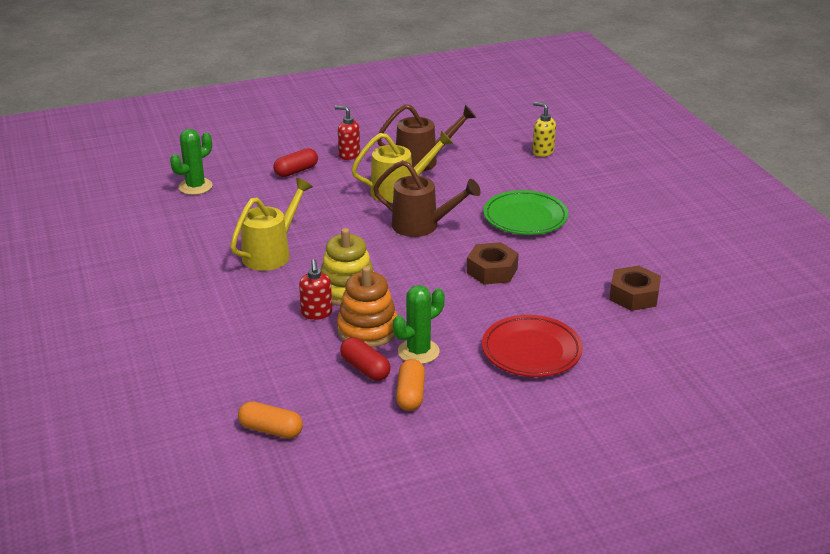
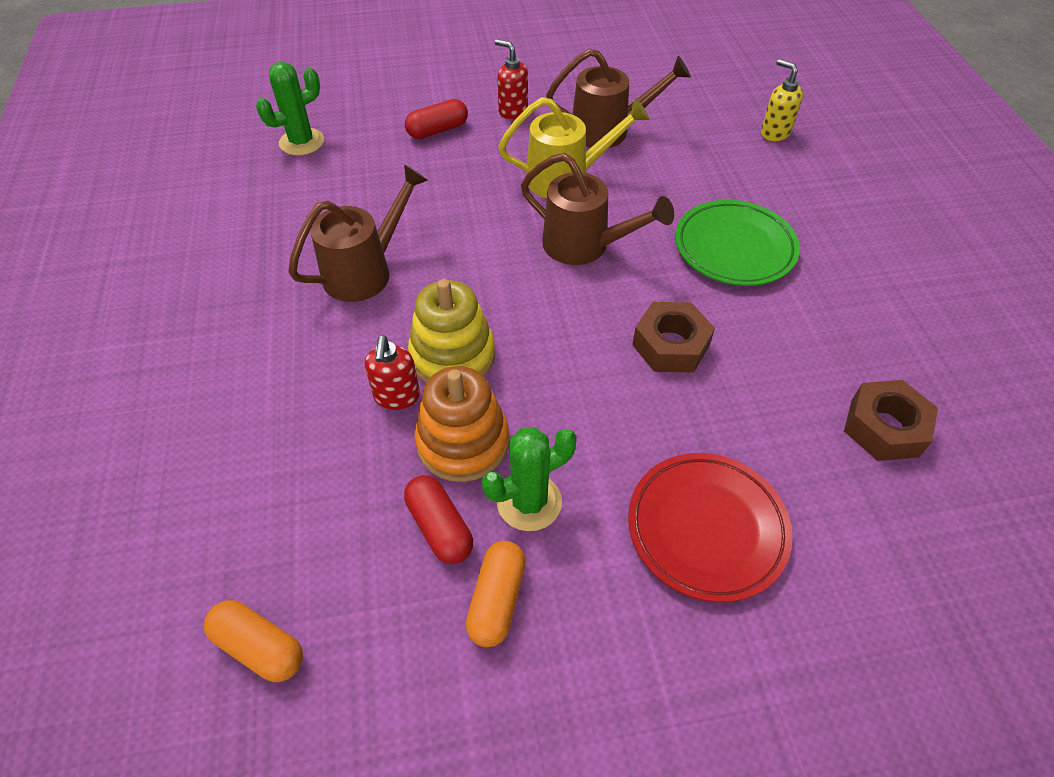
camera: 10 degrees right, 20 degrees up
(271, 253) = (366, 271): yellow watering can -> brown watering can

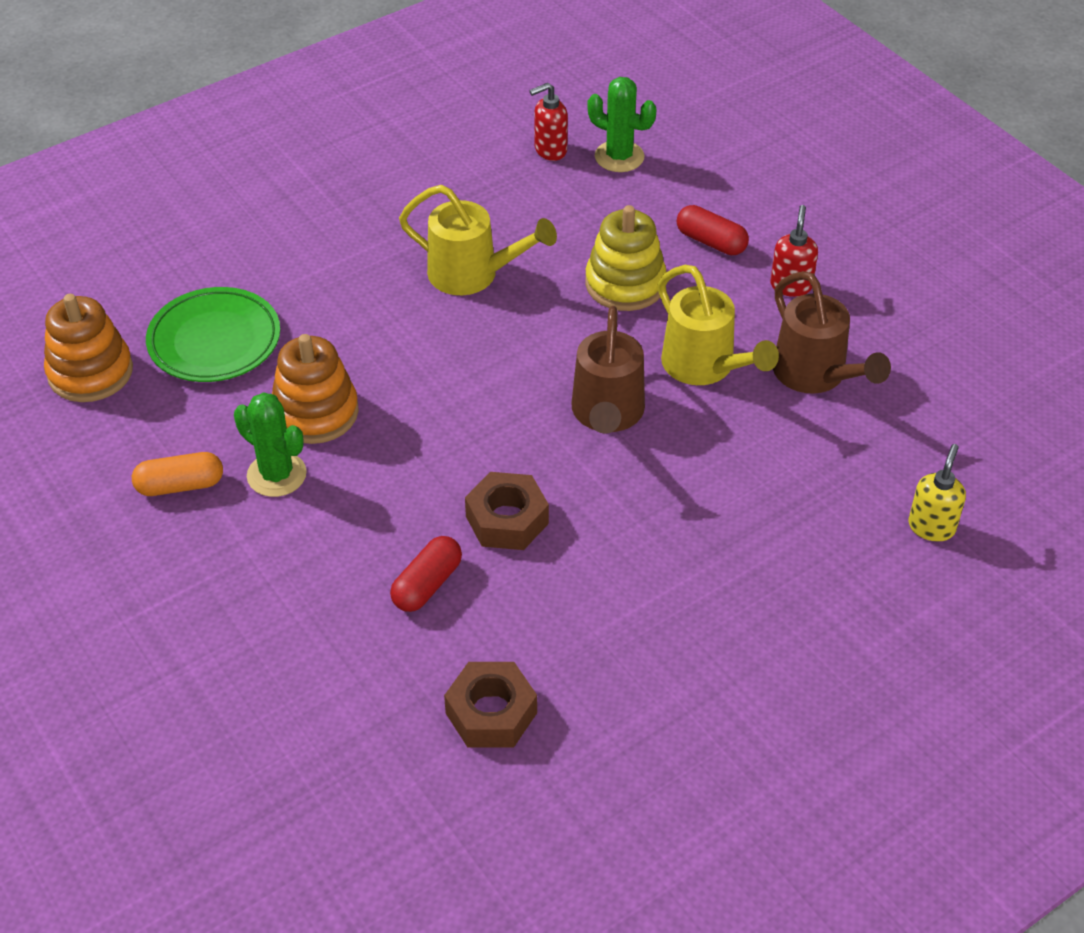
camera: 65 degrees right, 5 degrees down
(259, 647) = (90, 372): orange capsule -> orange stacking toy
(366, 271) = (473, 275): brown watering can -> yellow watering can
(397, 397) = (340, 354): red soap dispenser -> red soap dispenser (550, 150)
(439, 527) = (227, 429): red capsule -> red capsule (427, 585)
(452, 355) = (405, 371): yellow stacking toy -> yellow stacking toy (625, 284)
(706, 528) = (306, 599): red plate -> none
(734, 248) = (685, 536): green plate -> green plate (214, 341)

